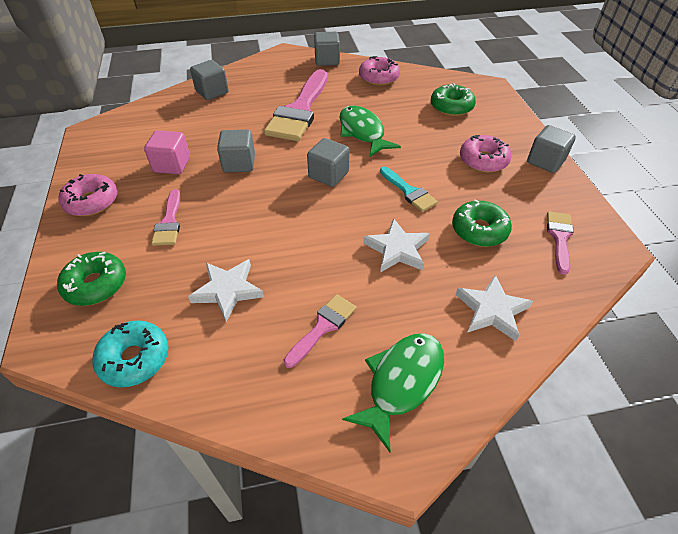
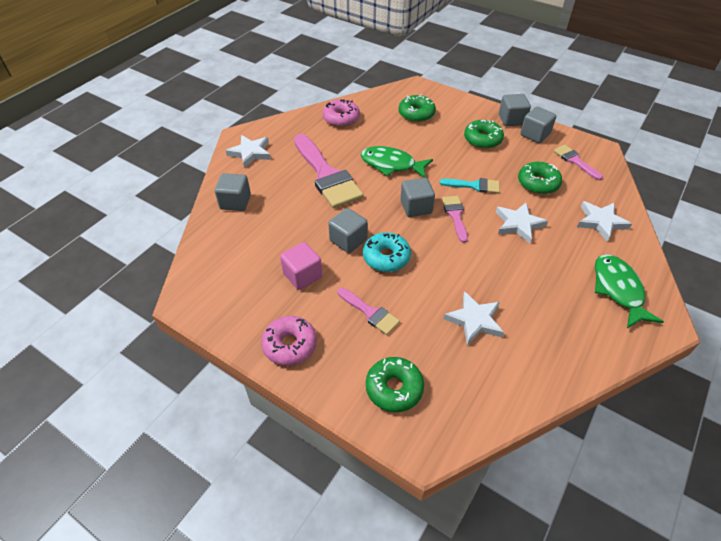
camera: 45 degrees left, 0 degrees up
(134, 358) = (490, 401): turquoise donut -> turquoise donut (386, 257)
(273, 67) = (250, 153): none -> white star
(323, 327) = (549, 295): pink brush -> pink brush (455, 215)
(327, 60) = (283, 125): grey cube -> grey cube (535, 135)
(483, 160) = (482, 139): pink donut -> green donut

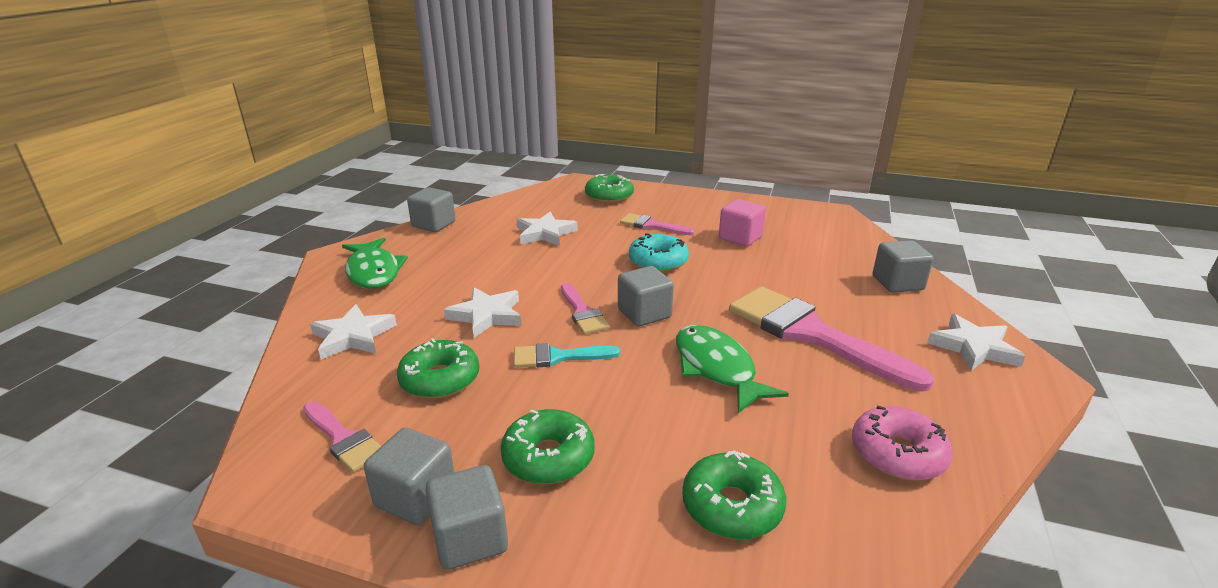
camera: 165 degrees right, 20 degrees down
(290, 345) = (711, 203): pink donut -> none
(348, 240) = (714, 269): grey cube -> grey cube (433, 224)
(391, 164) = (717, 368): green fish -> green fish turned 120 degrees counterclockwise

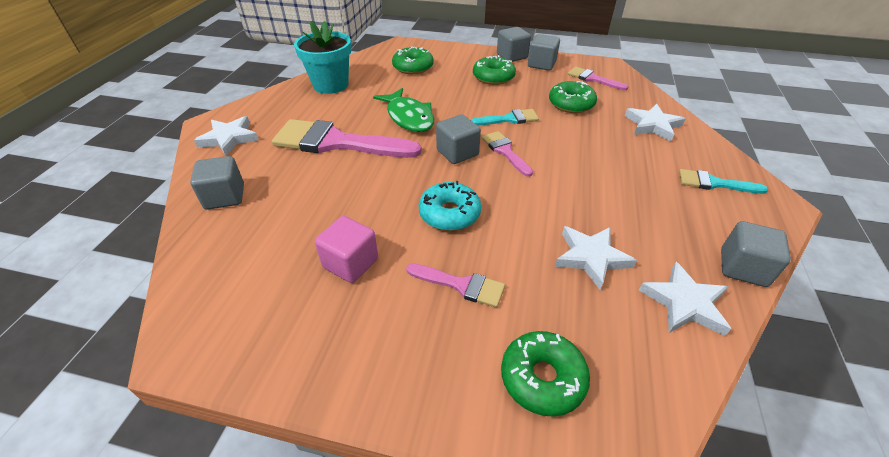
camera: 175 degrees right, 15 degrees up
(373, 272) = (714, 183): green fish -> turquoise brush
(486, 315) = (576, 145): white star -> white star (684, 303)
(811, 334) = (337, 142): pink brush -> pink brush turned 150 degrees clockwise
(897, 454) = (331, 85): pink donut -> turquoise flower pot

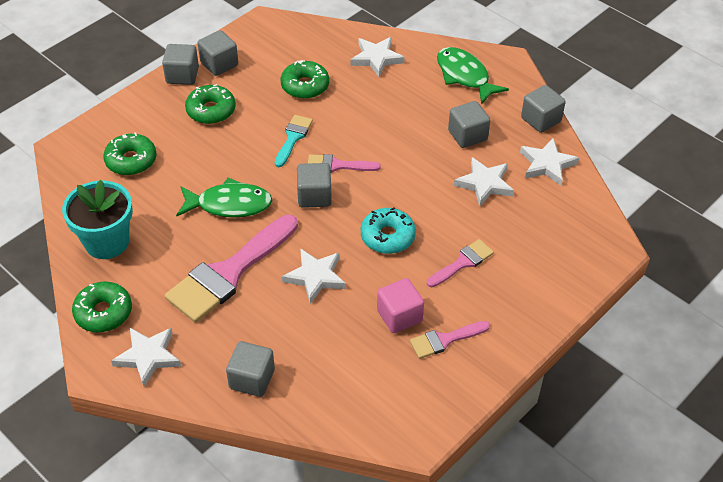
camera: 60 degrees left, 5 degrees up
(364, 188) = (315, 277): none -> white star
(542, 378) = (554, 258): green donut -> green donut (103, 312)
(592, 79) = (278, 47): pink brush -> pink brush (444, 340)
(640, 217) = (467, 135): none -> grey cube
(714, 183) = (464, 76): turquoise brush -> green fish

